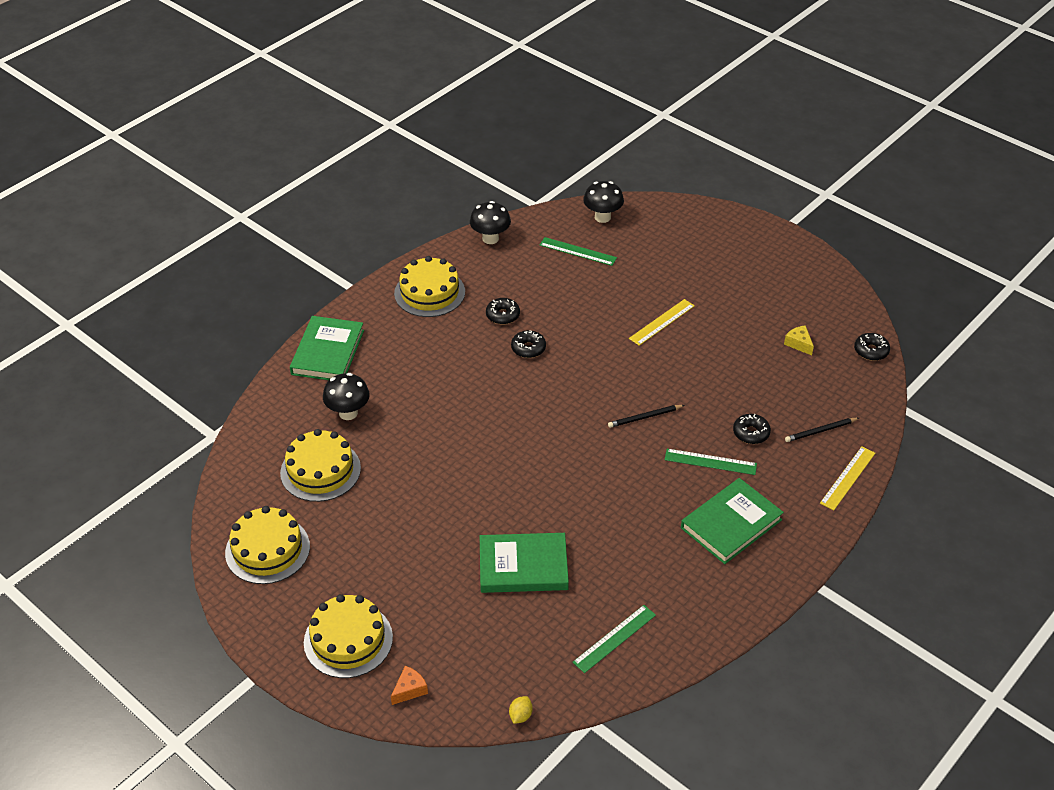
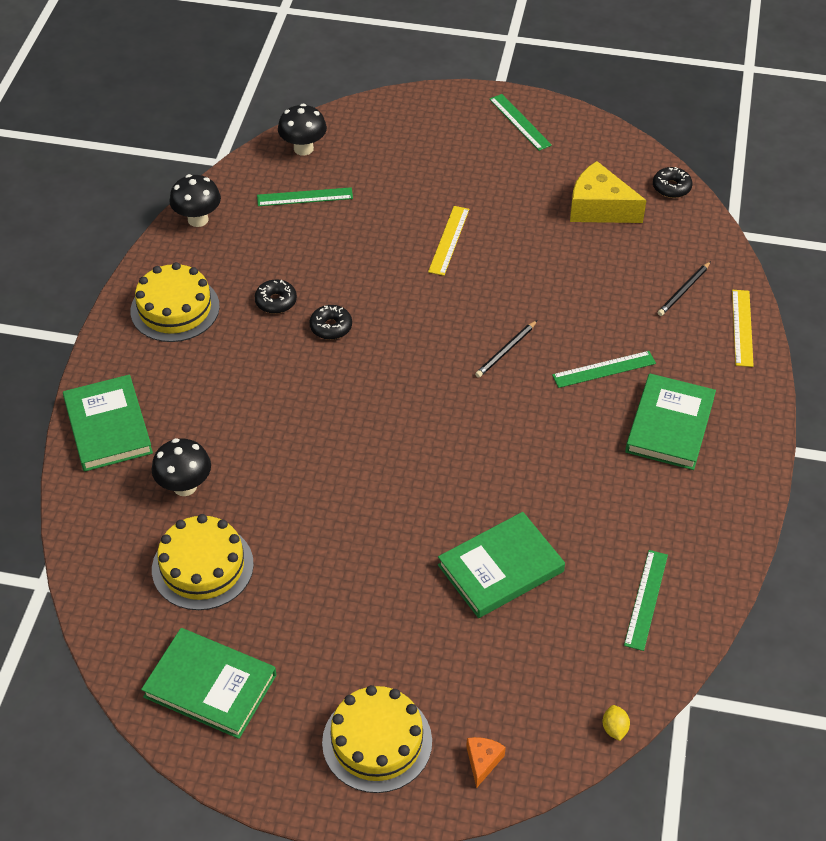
camera: 30 degrees left, 5 degrees up
(267, 549) = (210, 686): yellow cake -> green book
(751, 433) = (621, 322): black donut -> none
(784, 257) = (520, 122): none -> green ruler
(799, 344) = (599, 208): yellow cheese -> yellow cheese, size x2.10

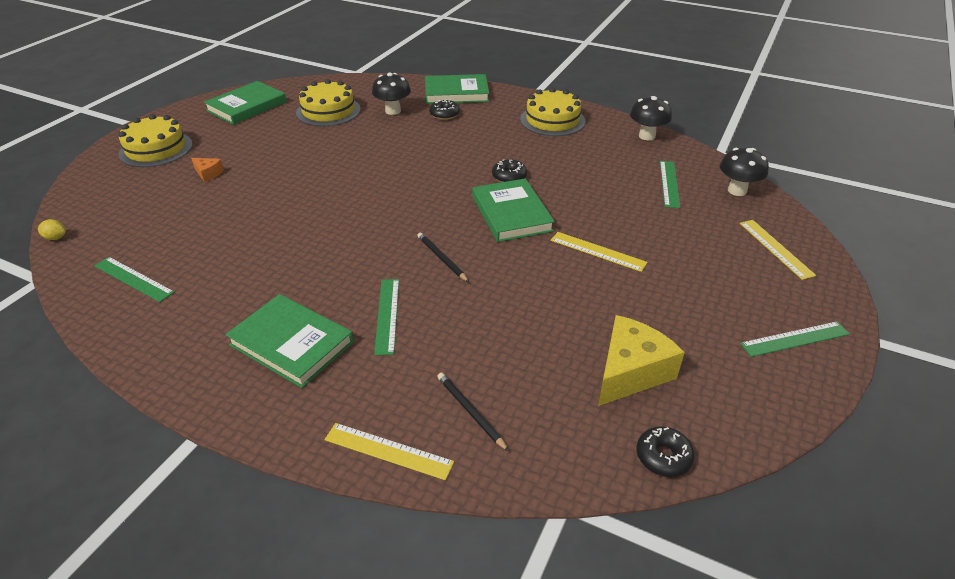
camera: 105 degrees right, 10 degrees down
(276, 301) = (546, 157): black donut -> black donut (444, 114)
(399, 126) = (776, 248): none -> yellow ruler
(483, 761) = (100, 181): orange cheese -> orange cheese (208, 174)
(500, 568) = (229, 214): green book -> green book (511, 214)

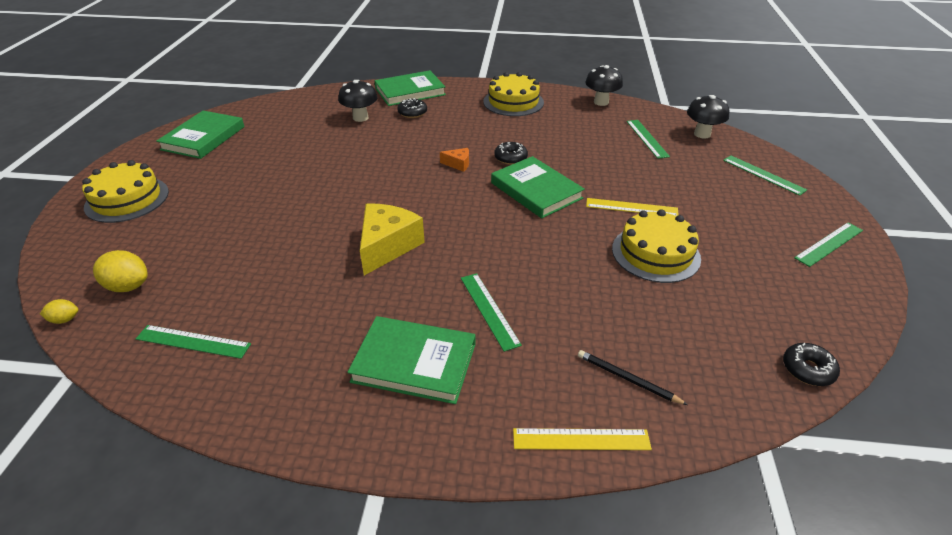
camera: 20 degrees left, 0 degrees up
(114, 222) = (128, 286): none -> yellow lemon
(208, 174) = (206, 213): orange cheese -> orange cheese (458, 164)
(328, 111) = (295, 128): yellow cake -> yellow cake (655, 253)
(441, 258) = (502, 245): black pencil -> none
(630, 372) = (731, 304): yellow cheese -> yellow cheese (387, 246)
(776, 248) = (763, 175): yellow ruler -> green ruler

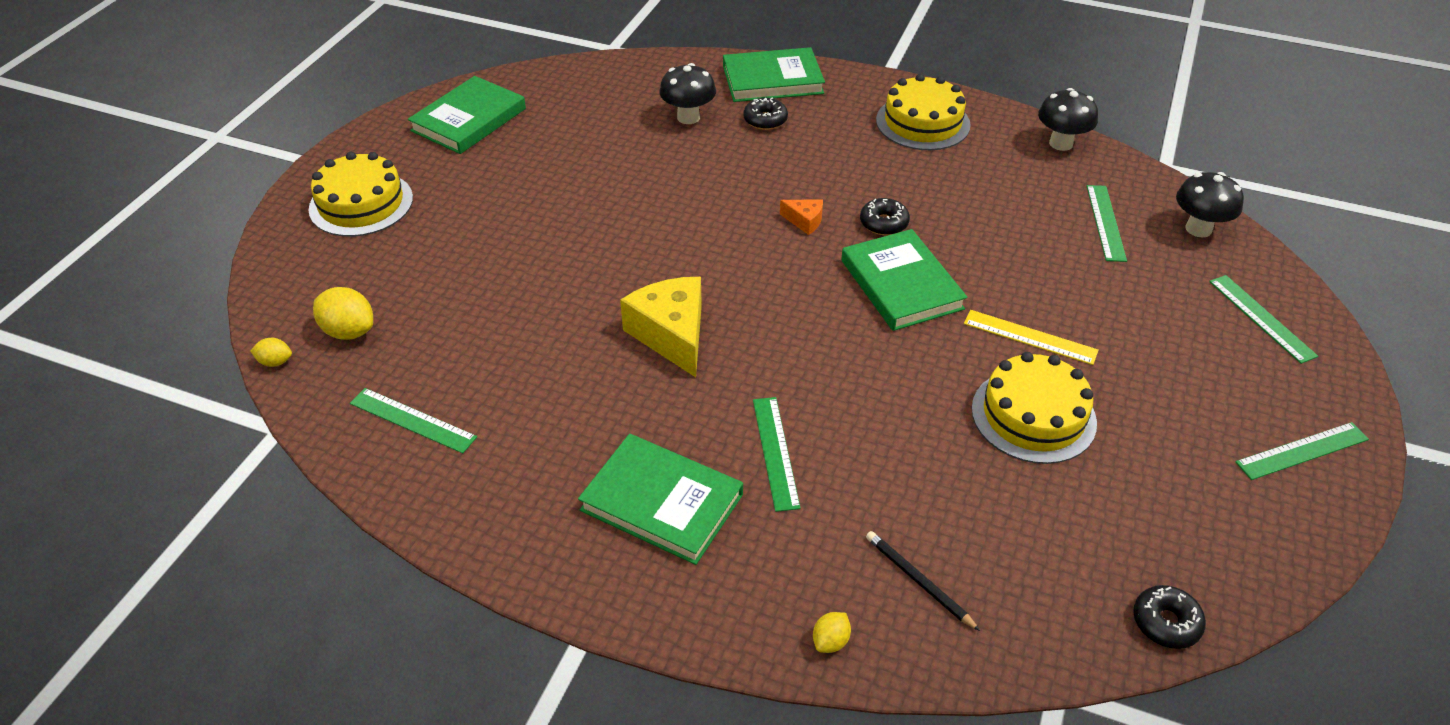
camera: 15 degrees right, 5 degrees up
(387, 246) = (672, 334): yellow cheese -> yellow cheese turned 60 degrees counterclockwise
(581, 439) = (830, 641): yellow ruler -> yellow lemon

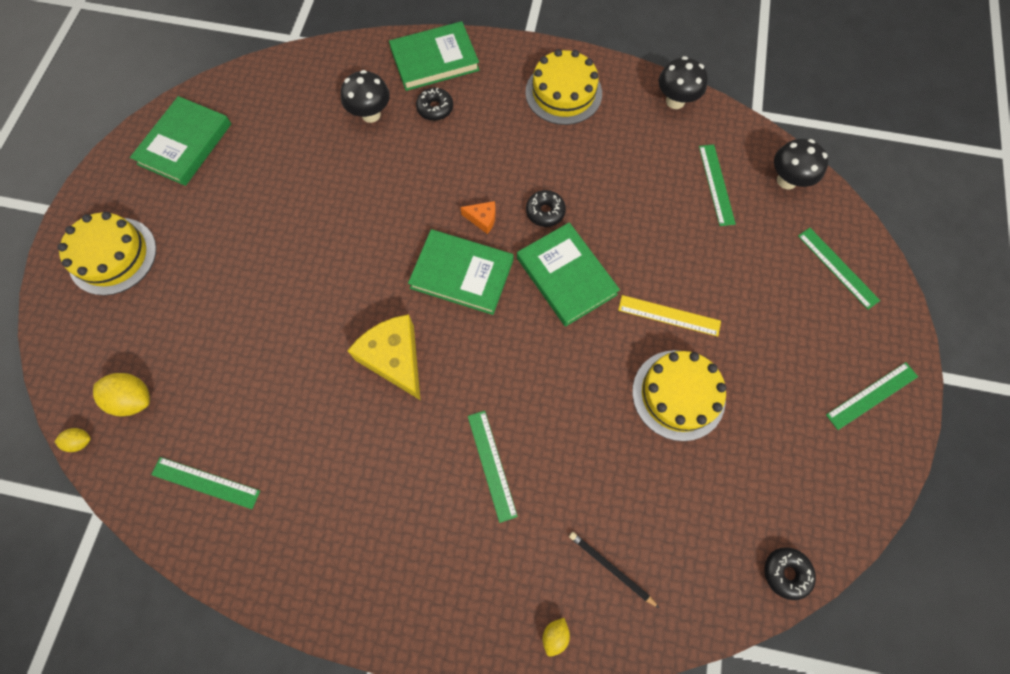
camera: 10 degrees left, 25 degrees up
(661, 502) = (413, 529): green book -> green book (462, 274)

